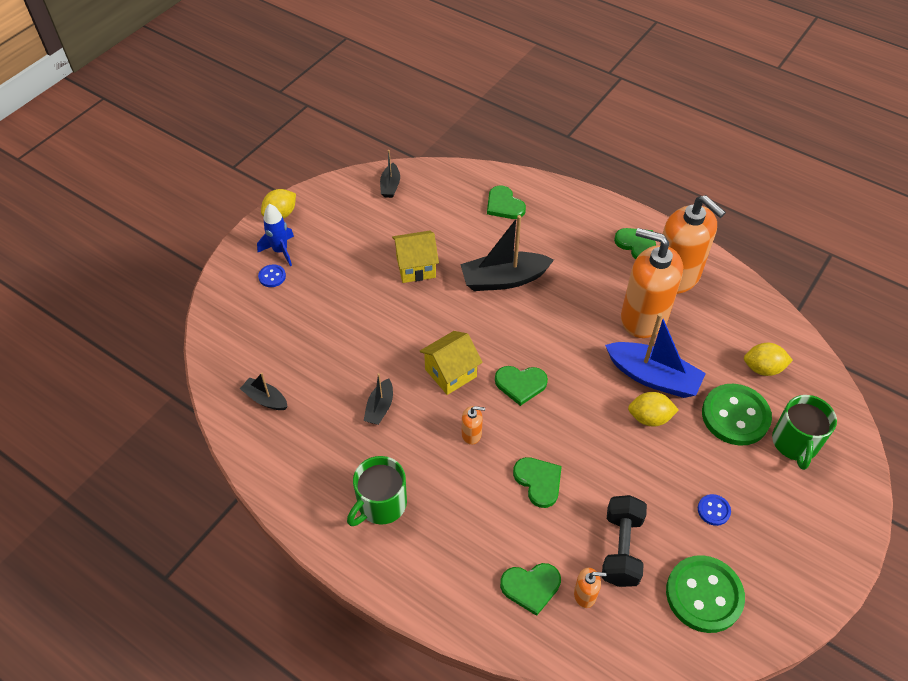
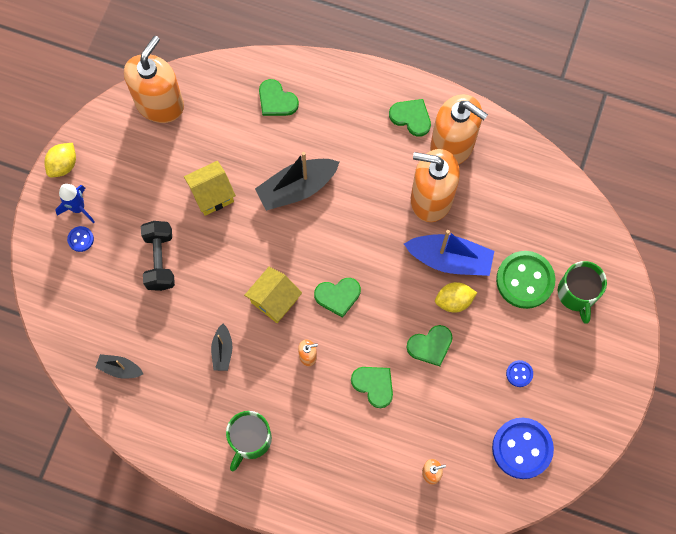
camera: 15 degrees left, 20 degrees up
(390, 186) = (160, 104): black boat -> orange soap dispenser
(531, 587) = (388, 478): green heart -> green heart (430, 346)
(621, 548) = (452, 427): black dumbbell -> black dumbbell (160, 260)
(704, 595) = (522, 448): green button -> blue button
(762, 368) = (542, 226): yellow lemon -> none

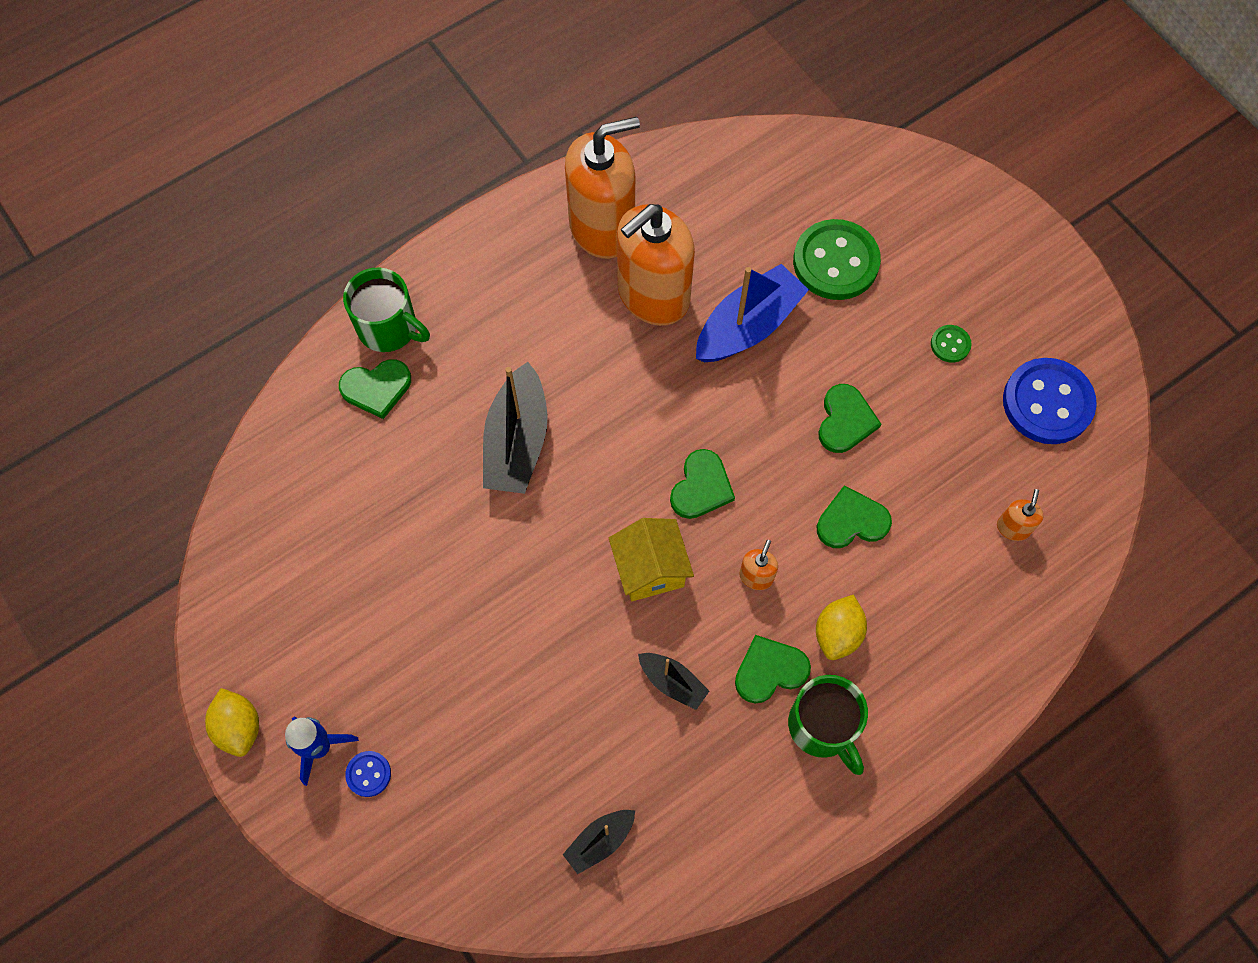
camera: 55 degrees left, 5 degrees down
(160, 104) = (258, 537): orange soap dispenser -> none
(160, 260) = (483, 683): black dumbbell -> none
(212, 194) = (442, 553): yellow house -> none
(411, 117) = (529, 249): green heart -> green heart (770, 670)
(454, 301) = (805, 356): yellow lemon -> yellow lemon (837, 633)
(519, 374) = (950, 344): blue button -> green button
(577, 294) = (892, 218): green mug -> green mug (389, 328)

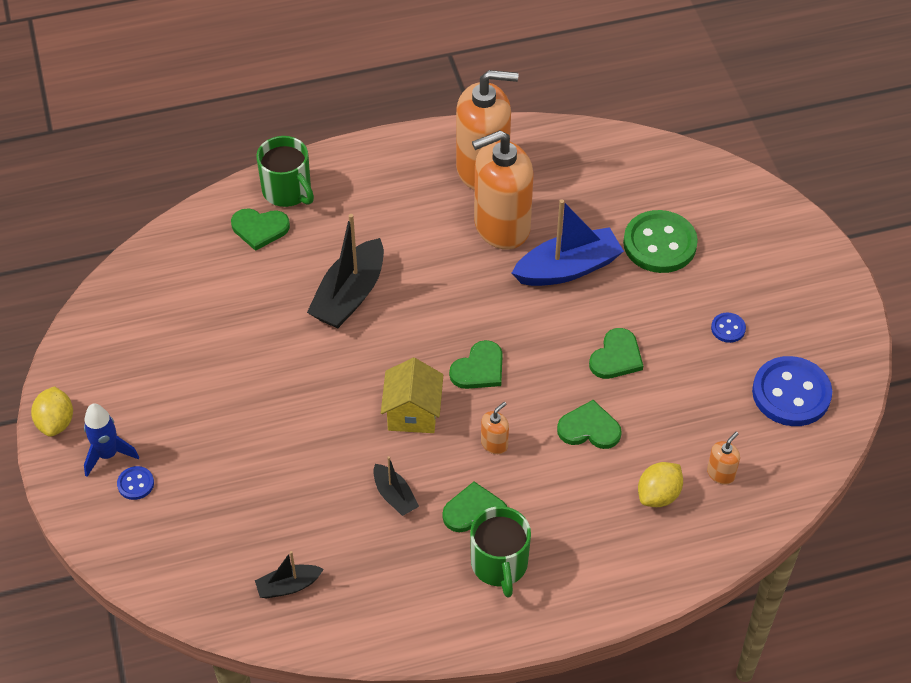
camera: 20 degrees right, 15 degrees down
(837, 633) = (541, 503): yellow lemon -> yellow lemon (658, 495)
(950, 344) = (728, 328): green button -> blue button

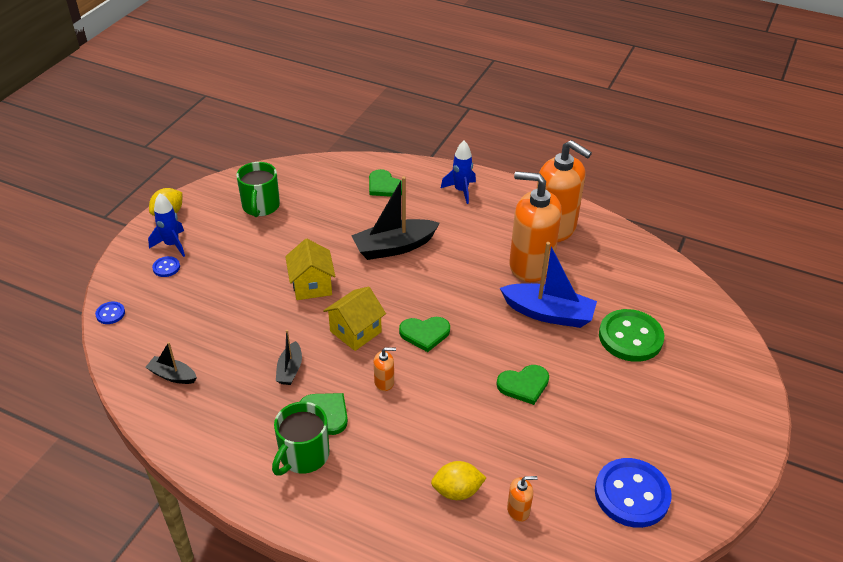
camera: 40 degrees right, 10 degrees down
(287, 191) = (422, 177): green mug -> green mug (261, 206)
(315, 396) = (312, 286): none -> yellow house
(346, 182) = (461, 191): none -> blue rocket
(589, 428) = (456, 415): green heart -> none
(728, 328) = (626, 419): blue button -> blue button (110, 314)

